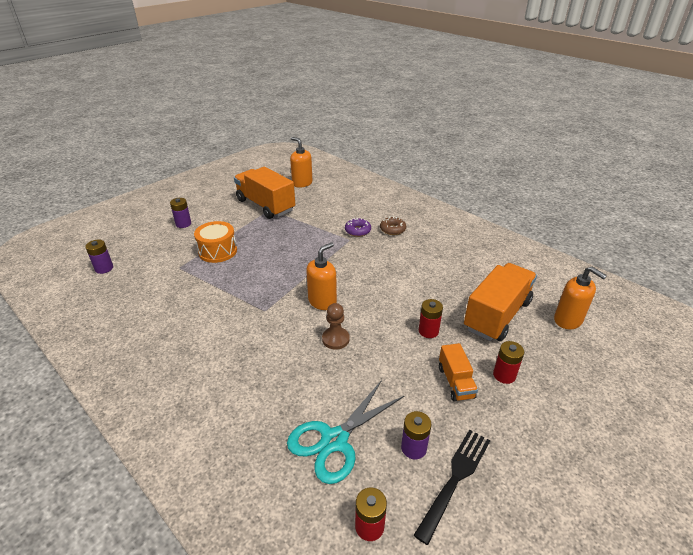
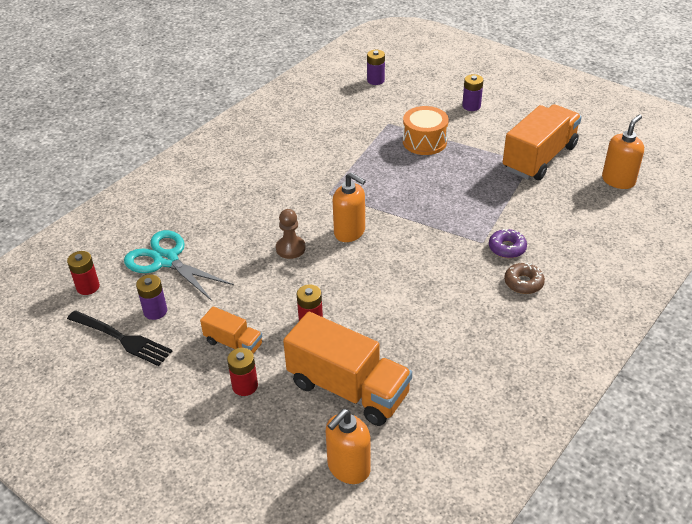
camera: 85 degrees right, 5 degrees up
(455, 382) = (233, 343): orange truck -> orange truck turned 135 degrees counterclockwise

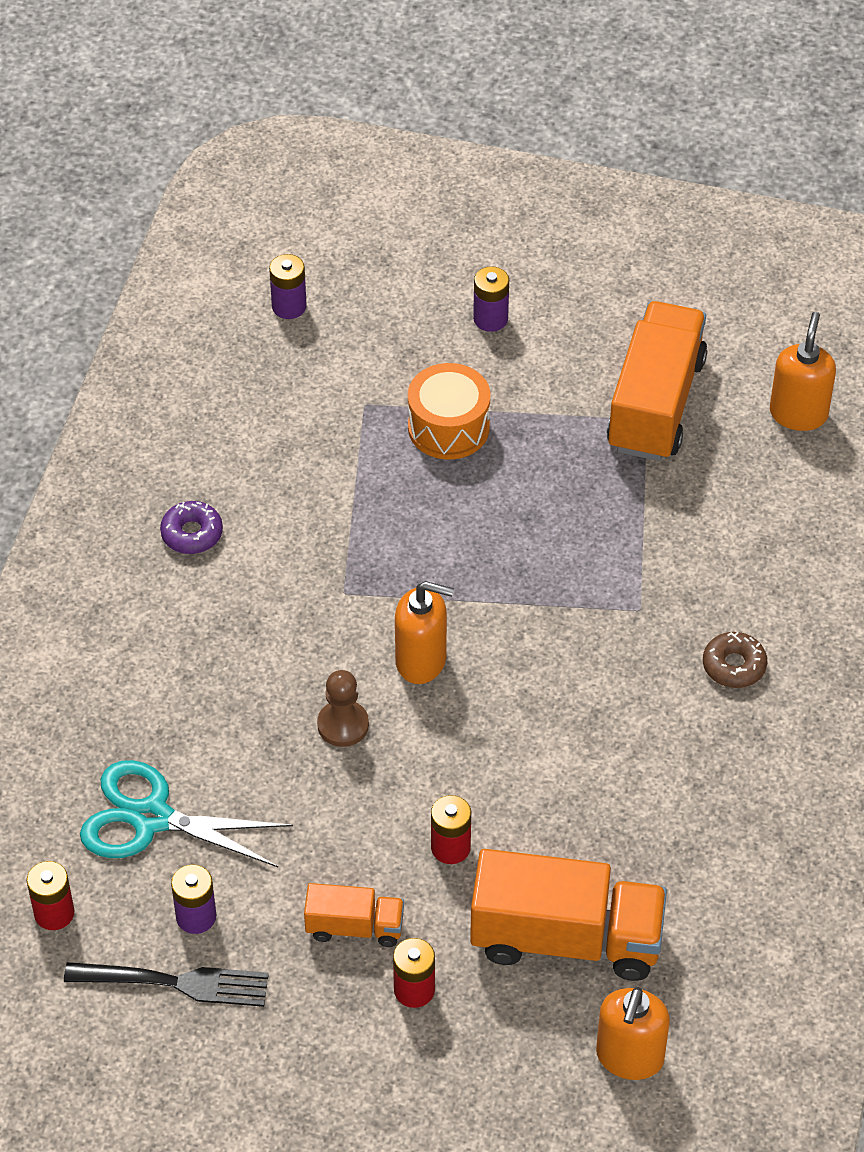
camera: 25 degrees left, 10 degrees up
(507, 248) = (682, 608): purple donut -> purple donut (192, 533)

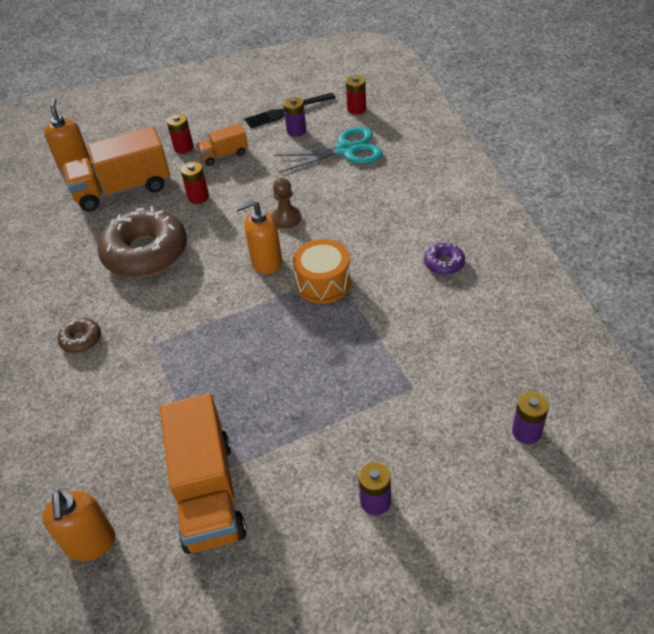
camera: 155 degrees right, 5 degrees down
(448, 427) = (345, 399): orange drum -> orange drum (323, 283)
(586, 772) = (145, 253): none -> brown donut

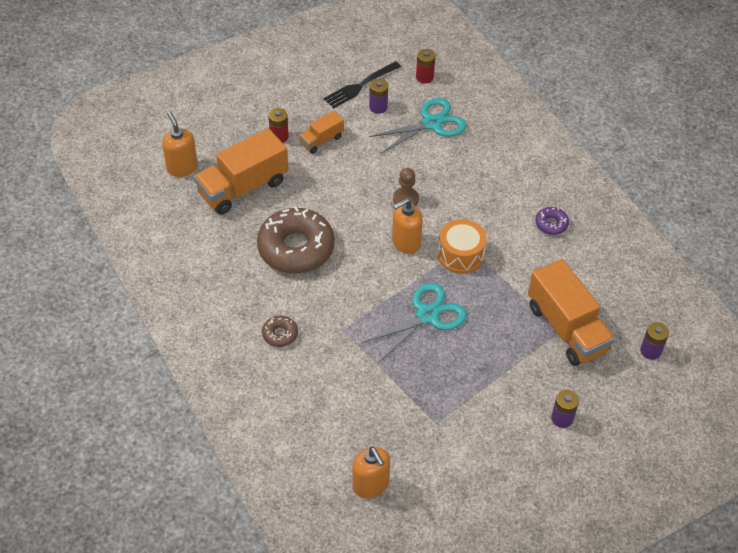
camera: 20 degrees left, 5 degrees up
(198, 197) = (317, 187): red battery -> none
(208, 493) = (440, 434): orange truck -> orange truck (567, 328)
(256, 344) = (427, 315): none -> turquoise scissors

